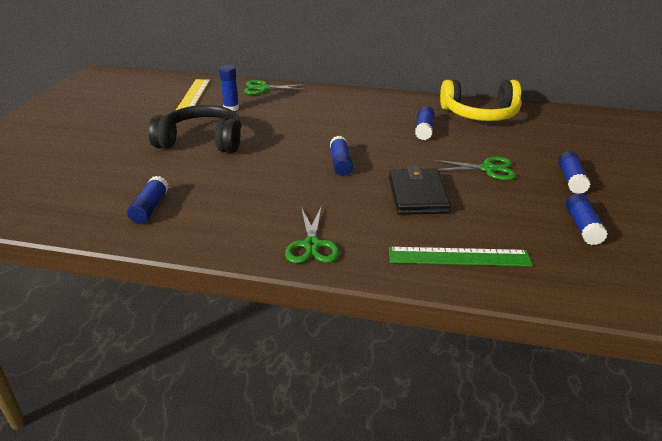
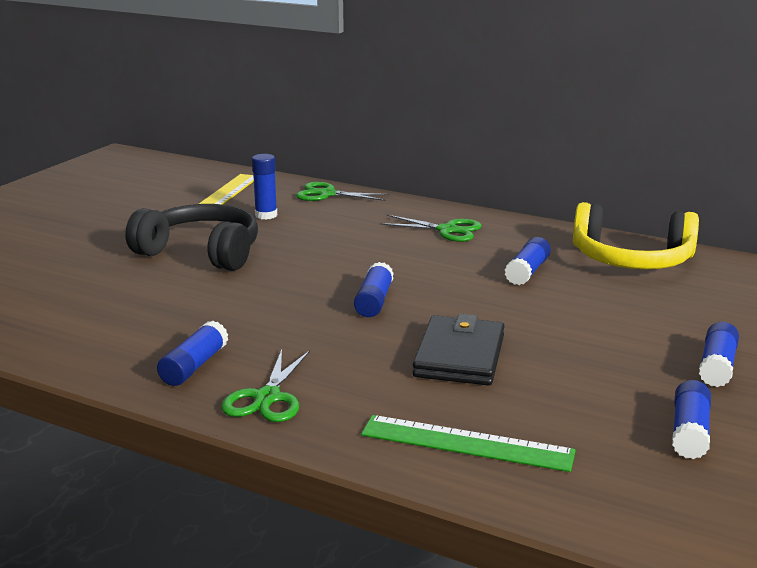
camera: 15 degrees right, 10 degrees down
(150, 208) = (86, 324): blue glue stick -> blue glue stick (194, 366)
(488, 169) = (591, 335): green scissors -> green scissors (447, 230)

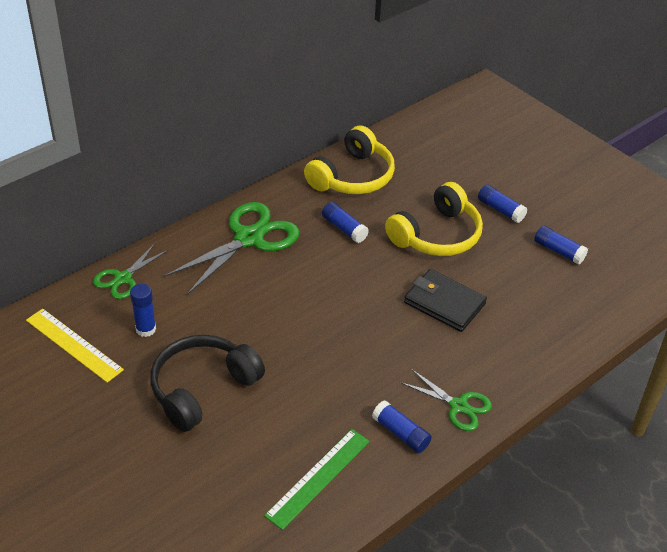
camera: 70 degrees left, 20 degrees up
(374, 301) = (349, 316): blue glue stick -> none
(447, 230) = (249, 238): green scissors -> green scissors, size x1.77
(466, 443) = (540, 335): green ruler -> green ruler (318, 477)
(592, 329) = (437, 235): none -> yellow headphones

